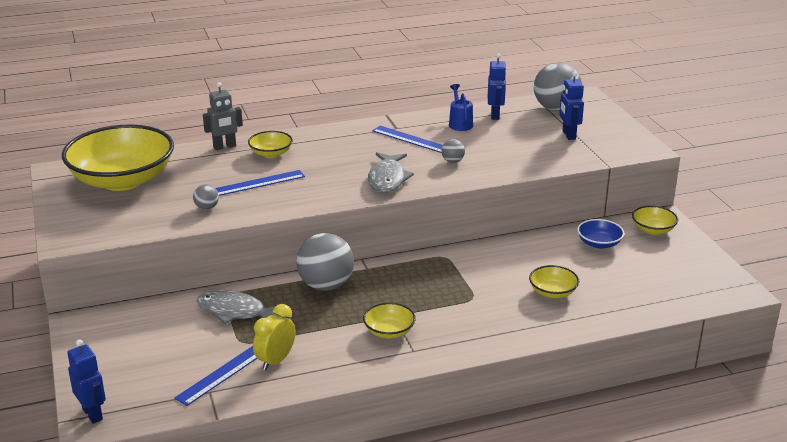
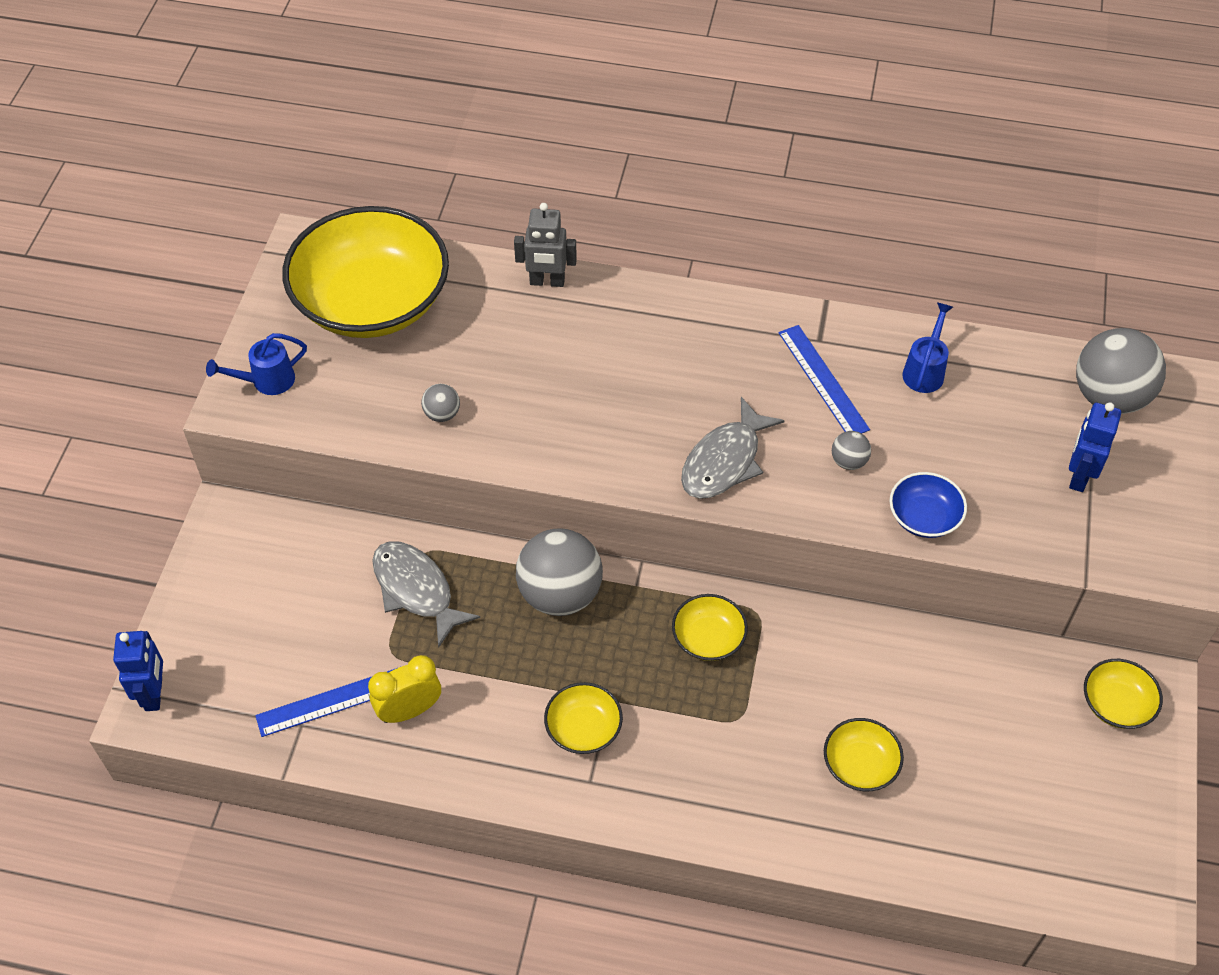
camera: 30 degrees right, 25 degrees up
(80, 226) = (267, 381): none -> blue watering can
(257, 183) = (540, 389): blue ruler -> none
(271, 153) = (600, 325): yellow bowl -> yellow bowl (708, 638)
(495, 115) = (996, 373): blue robot -> none
(599, 243) = (1006, 694): blue bowl -> blue bowl (924, 517)

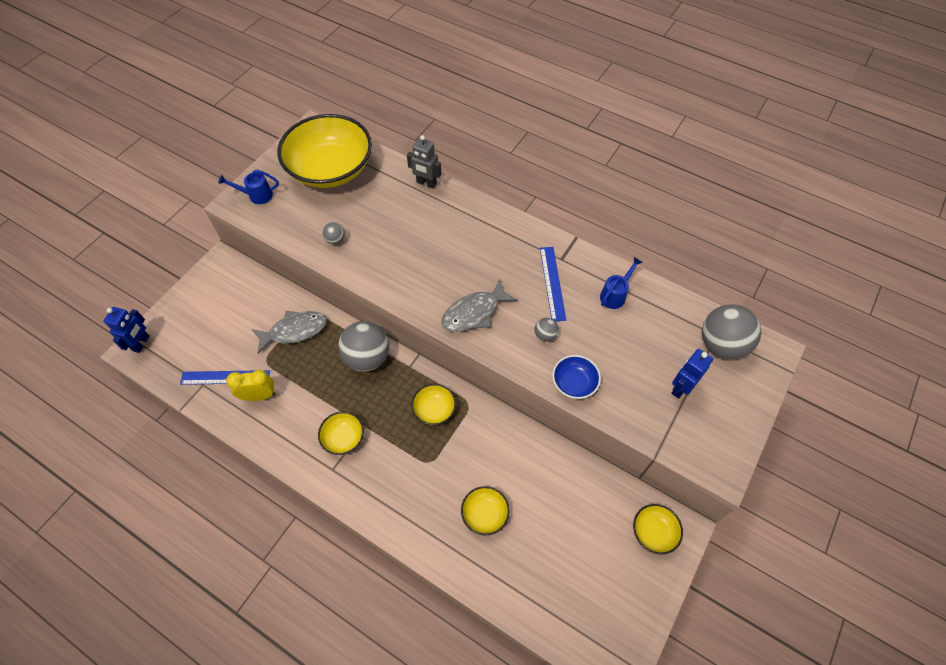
camera: 20 degrees right, 5 degrees up
(416, 590) = (295, 331): grey fish -> grey fish turned 90 degrees clockwise

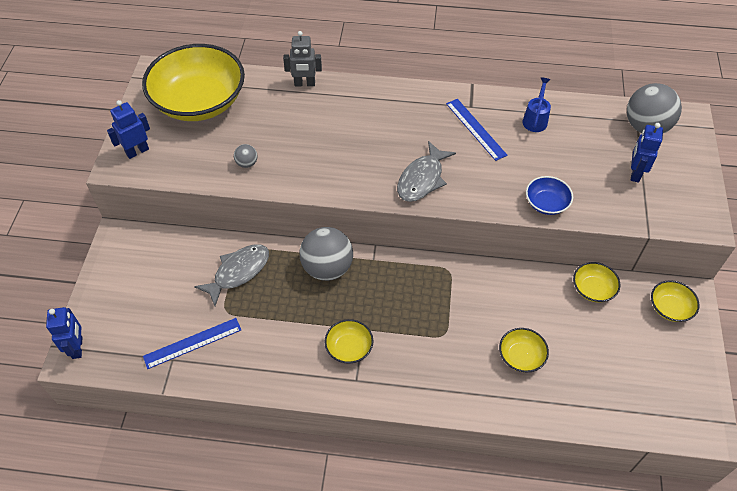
camera: 25 degrees left, 5 degrees down
(256, 195) = (137, 151): blue watering can -> blue robot
(259, 396) = (239, 345): yellow clock -> none
(434, 409) = (420, 287): yellow bowl -> yellow bowl (593, 289)
(545, 335) = (497, 174): grey ball -> none

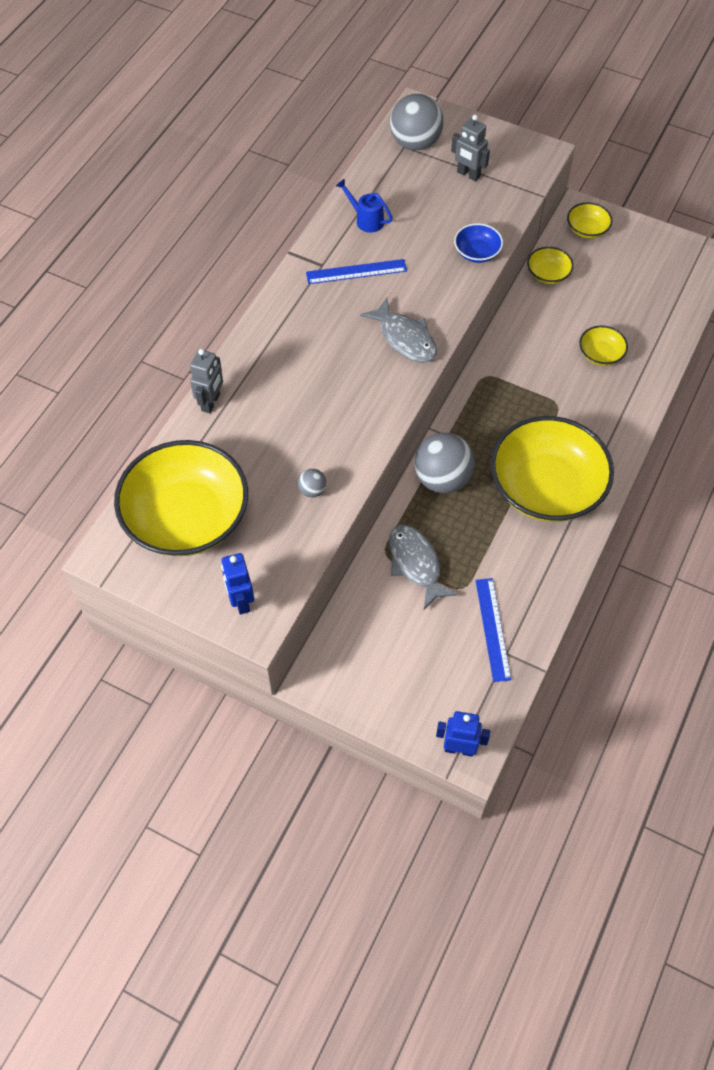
camera: 70 degrees left, 5 degrees up
(349, 348) = (546, 487): yellow bowl -> yellow bowl, size x2.33
(635, 173) = (468, 175): blue robot -> grey robot

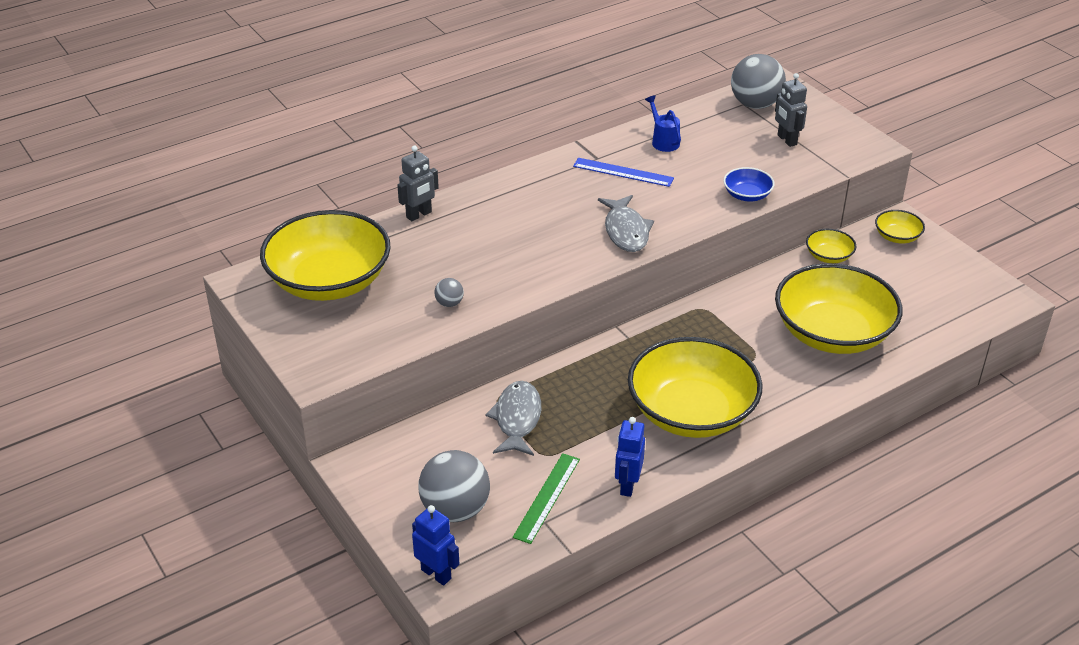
camera: 30 degrees right, 20 degrees down
(241, 601) = (320, 353): blue robot -> blue robot (627, 485)
(442, 479) = (596, 367): grey ball -> grey ball (455, 510)
(492, 629) = (547, 497): blue ruler -> green ruler
(600, 354) = (832, 333): yellow bowl -> yellow bowl, size x2.33

